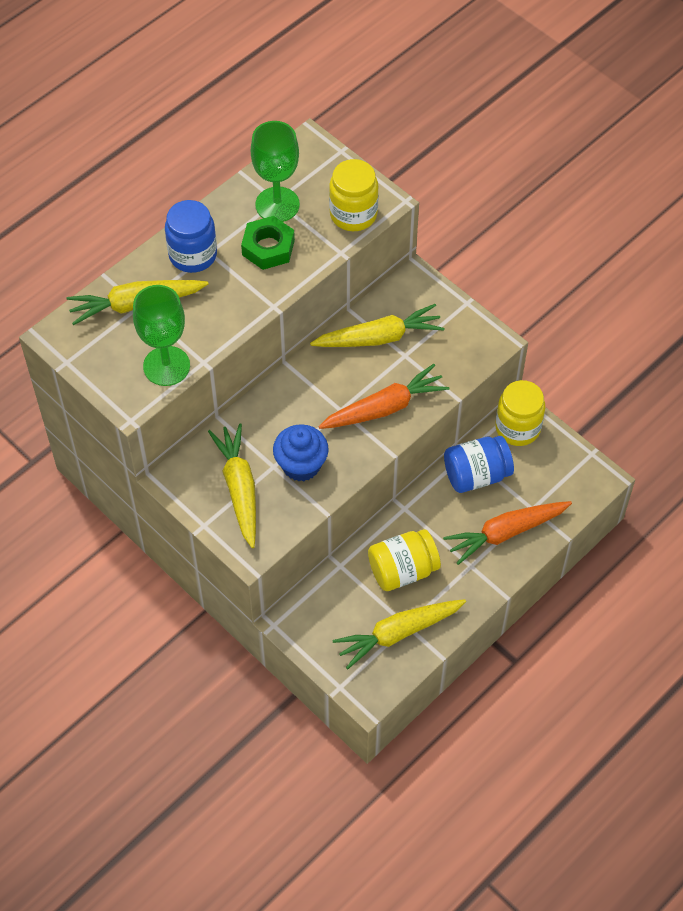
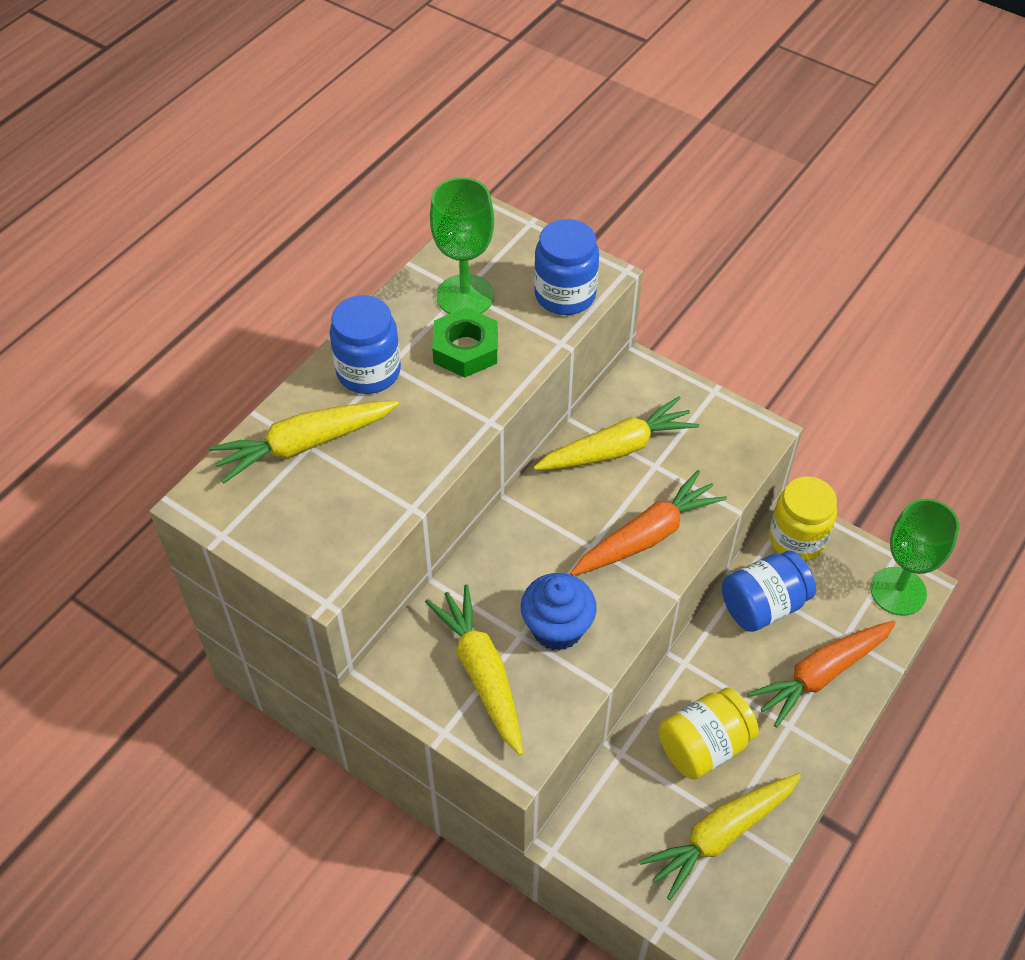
camera: 10 degrees left, 5 degrees down
(166, 366) = (362, 520): green goblet -> green goblet (898, 591)
(353, 214) = (565, 295): yellow jar -> blue jar

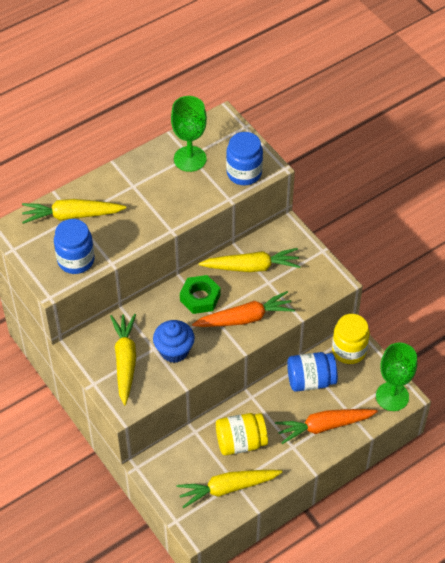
camera: 20 degrees right, 0 degrees up
(368, 371) = (120, 186): blue jar -> blue jar (76, 260)
(465, 349) = (176, 188): green nut -> green nut (200, 297)

